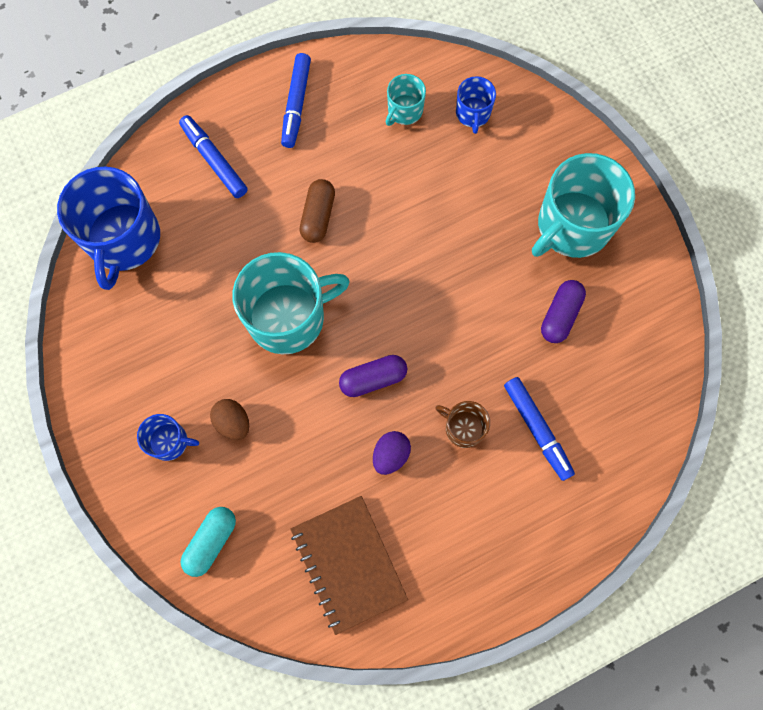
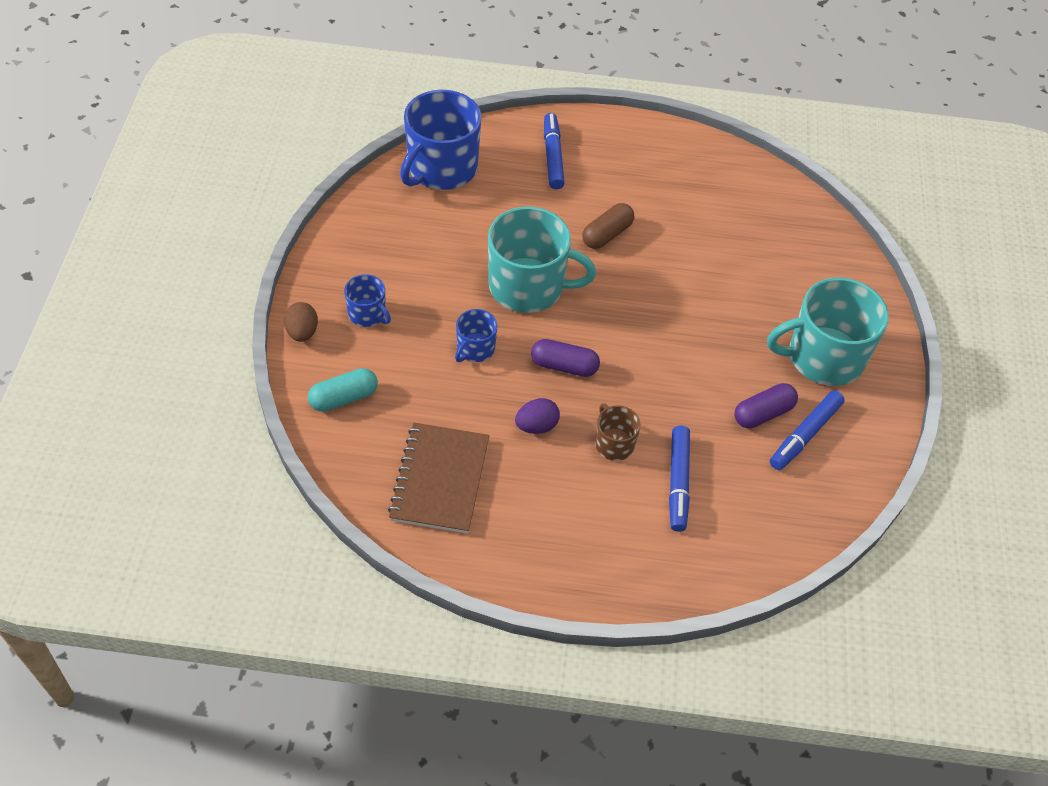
camera: 30 degrees right, 20 degrees down
(233, 422) = (427, 330): brown egg -> brown egg (302, 332)
(296, 104) = (648, 155): blue marker -> blue marker (805, 435)
(404, 111) = (735, 204): turquoise mug -> none
(473, 113) = (793, 235): blue mug -> blue mug (475, 349)

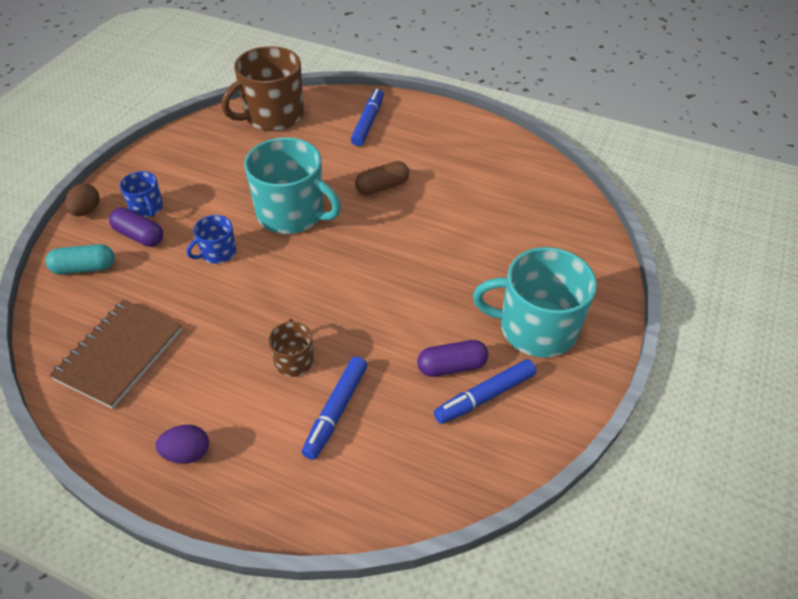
camera: 20 degrees right, 5 degrees down
(441, 168) = (272, 115): blue mug -> brown mug
(536, 426) = (232, 328): purple egg -> purple egg (187, 453)
(564, 366) = (286, 283): purple capsule -> purple capsule (139, 236)

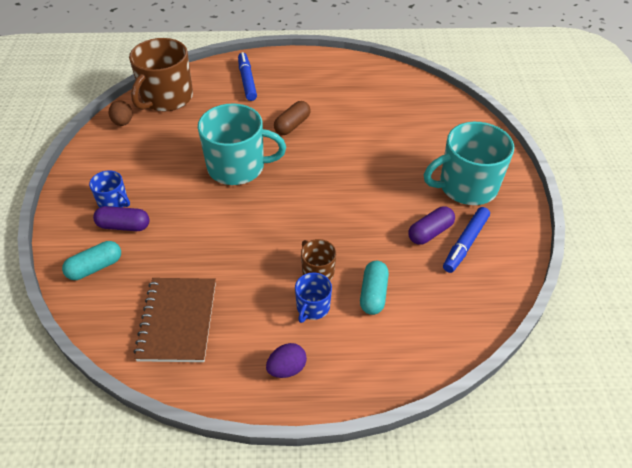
camera: 25 degrees left, 0 degrees up
(86, 211) = (61, 222): brown egg -> brown egg (123, 122)
(217, 252) = (200, 216): blue mug -> blue mug (312, 307)
(336, 411) = (373, 294): blue marker -> turquoise capsule

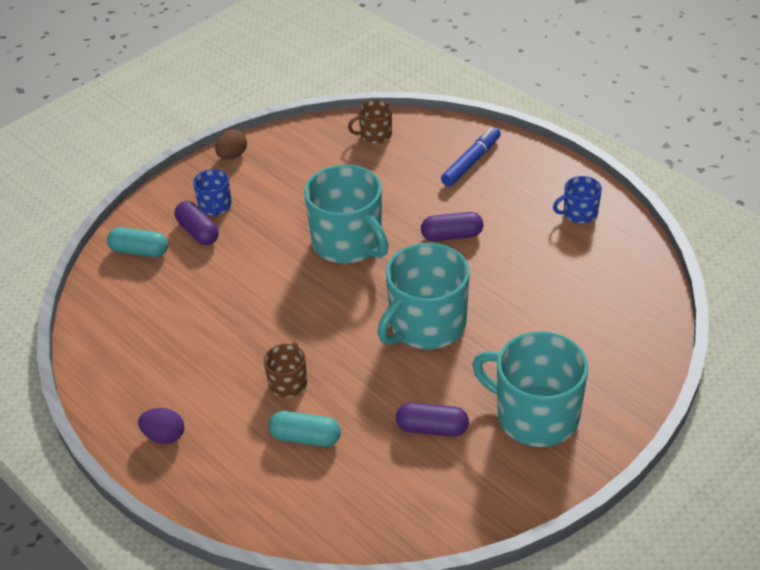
camera: 50 degrees right, 5 degrees down
(123, 122) = (309, 136): brown egg -> brown egg (232, 156)
(166, 98) = (375, 135): brown mug -> brown mug, size x0.49
(178, 321) = (141, 337): brown notebook -> none
(292, 125) = (452, 236): brown capsule -> purple capsule
(312, 307) = (245, 407): blue mug -> blue mug (579, 213)
(347, 181) = (426, 325): none -> turquoise mug
(373, 294) = (305, 438): turquoise capsule -> turquoise capsule turned 45 degrees clockwise
(465, 243) = (450, 464): blue marker -> none

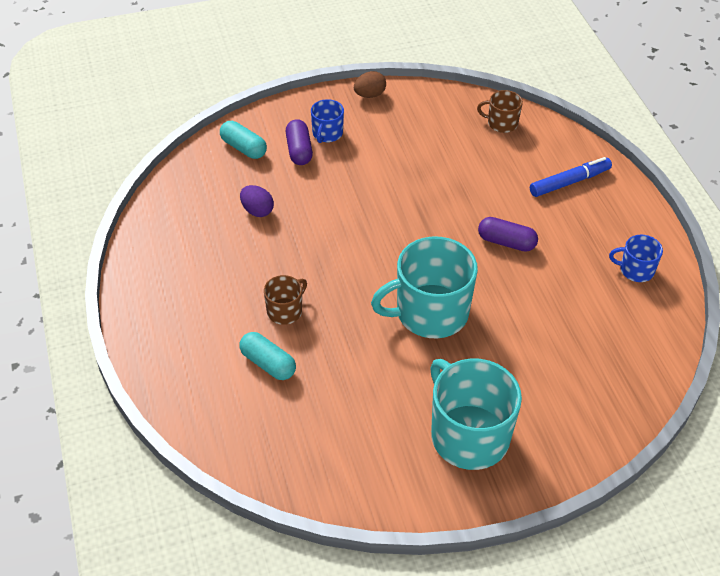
camera: 25 degrees right, 5 degrees up
(164, 436) = (163, 311): purple egg -> purple egg (257, 211)
(348, 243) = (414, 211): turquoise mug -> none
(432, 428) = (374, 405): purple capsule -> none

